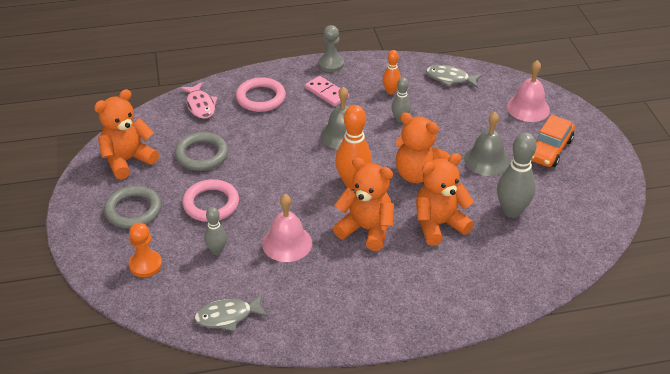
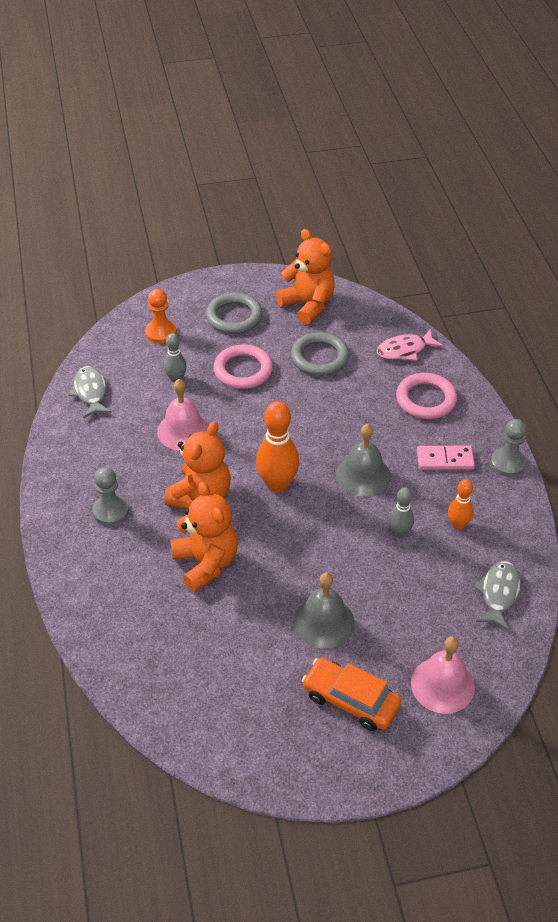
camera: 90 degrees right, 5 degrees up
(326, 93) = (445, 459): pink domino -> pink domino turned 45 degrees clockwise
(386, 289) = (111, 511): none -> grey pawn
(417, 174) = (294, 546): orange teddy bear -> none
(511, 211) = (227, 640): grey bowling pin -> none

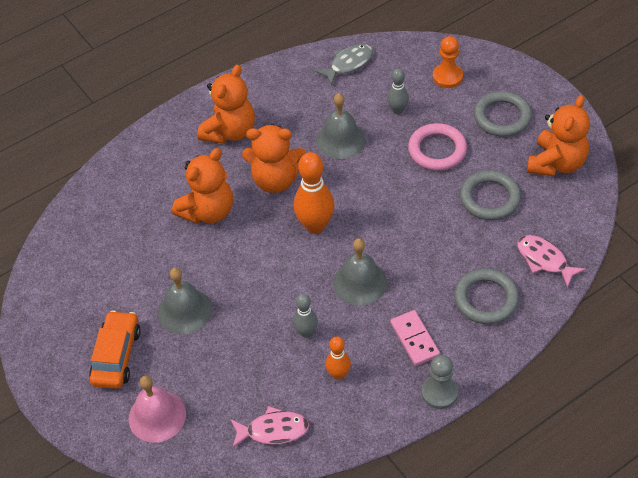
camera: 70 degrees right, 5 degrees up
(111, 511) = (230, 131): grey pawn -> orange teddy bear
(183, 431) = (340, 140): pink bell -> grey bell
(426, 399) = (486, 299): pink ring -> grey ring
(498, 593) = (273, 430): grey fish -> pink fish

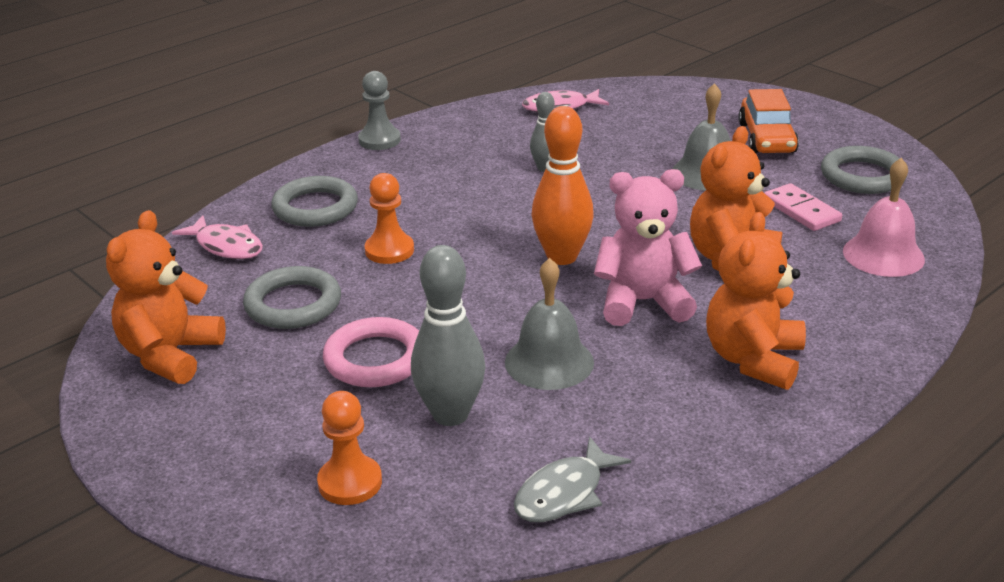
camera: 170 degrees right, 20 degrees down
(157, 416) = (691, 107): pink bell -> pink bell (883, 255)
(275, 180) = (643, 302): orange teddy bear -> pink teddy bear
(338, 374) = (497, 143): orange bowling pin -> none
(360, 282) = (485, 210): grey bell -> none
(397, 110) = (450, 414): grey bowling pin -> grey bowling pin, size x1.76
(414, 339) = (409, 172): pink domino -> pink domino (801, 211)
(430, 244) = (389, 250): none -> orange pawn
(502, 117) = (250, 417): grey ring -> grey ring (862, 176)

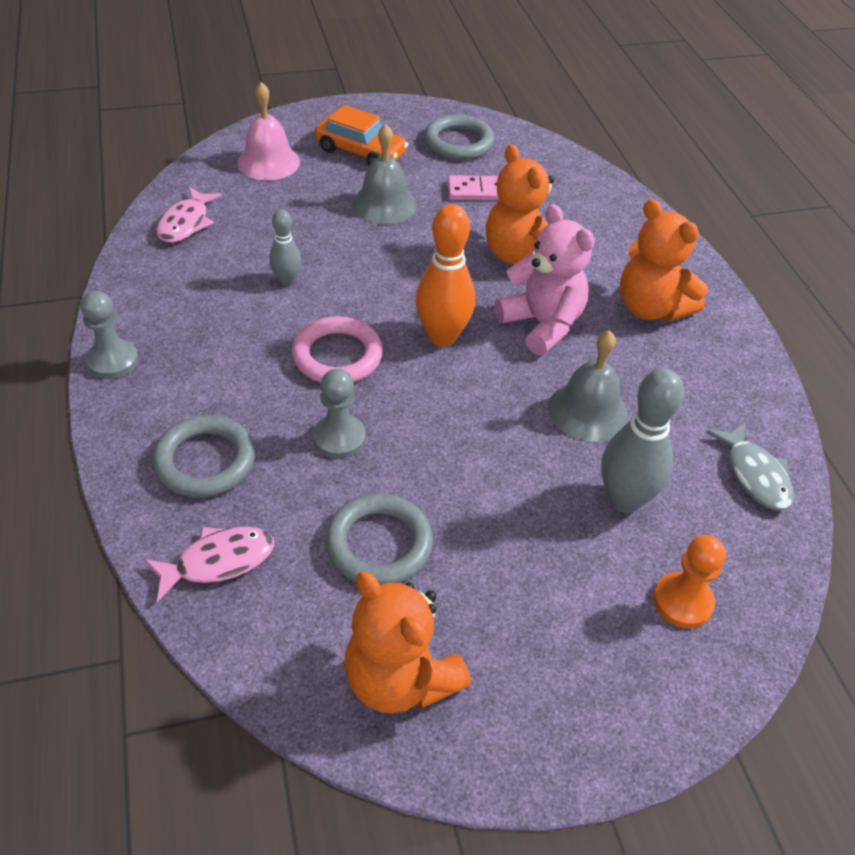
camera: 65 degrees left, 15 degrees up
(375, 359) = (514, 517): pink ring -> pink ring (337, 356)
(389, 250) = (339, 438): orange pawn -> grey pawn
(643, 302) = (542, 324): pink teddy bear -> pink teddy bear turned 120 degrees clockwise
(883, 255) = (566, 189): pink bell -> pink bell (268, 162)

